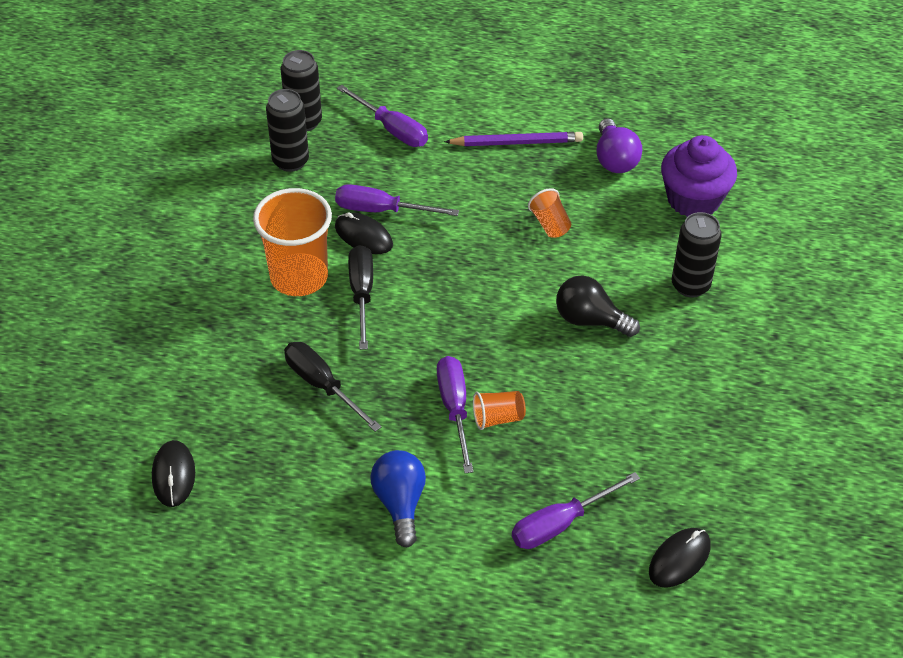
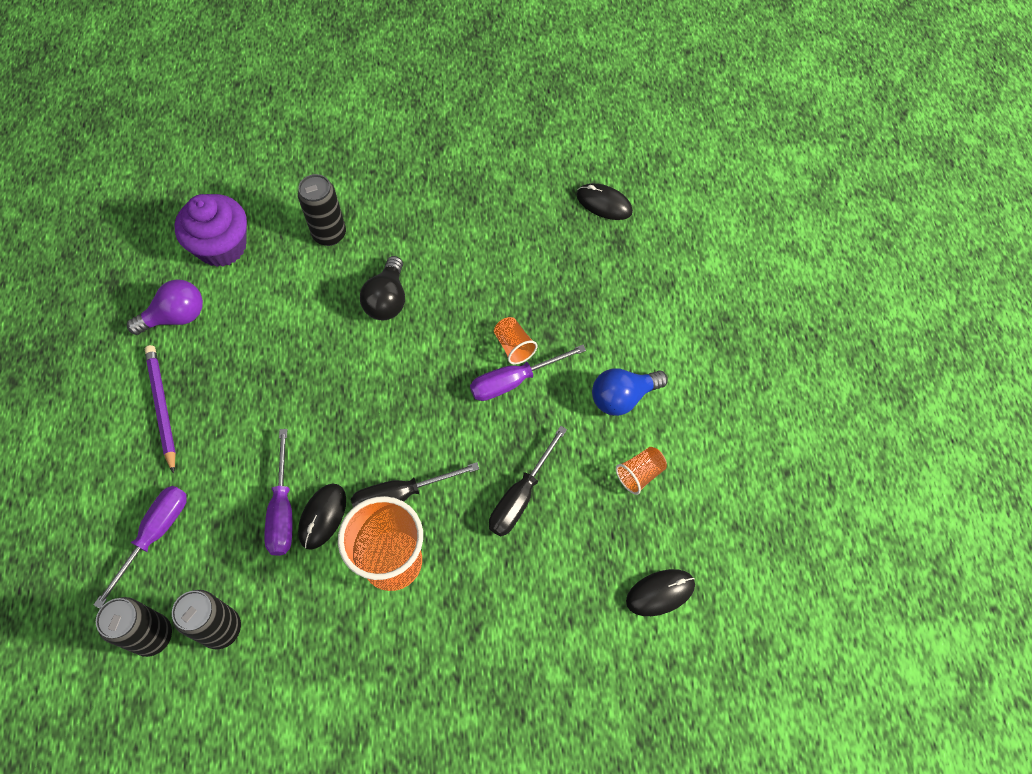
camera: 105 degrees left, 15 degrees up
(550, 224) = (275, 354): orange cup -> orange cup (640, 474)
(560, 524) = (601, 282): purple screwdriver -> none

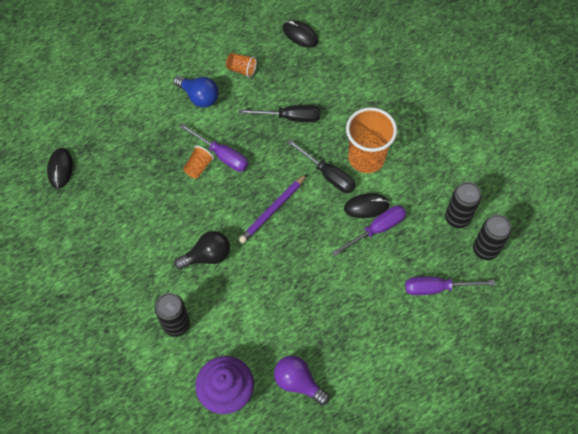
camera: 120 degrees left, 0 degrees up
(162, 407) = (363, 343): purple pencil -> purple pencil (272, 210)

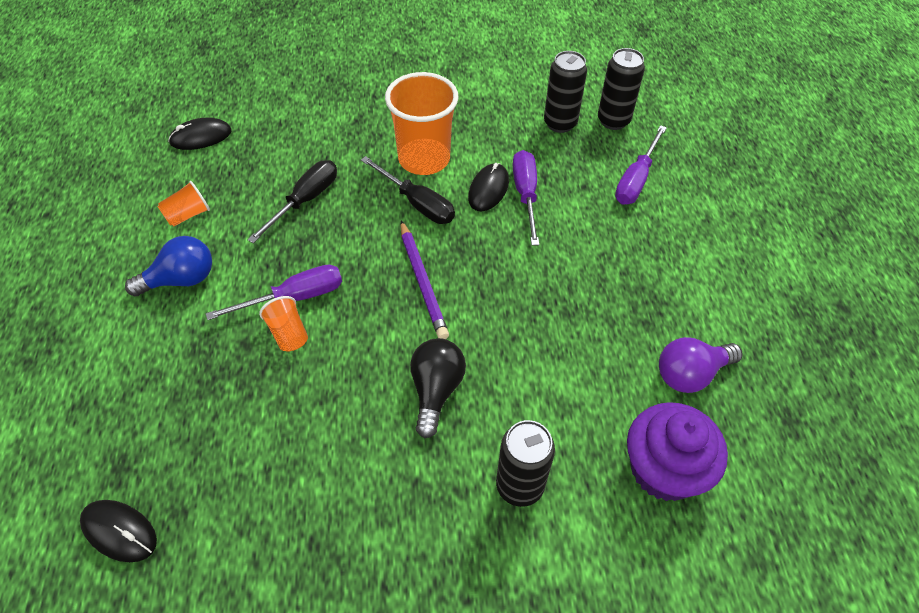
camera: 60 degrees left, 10 degrees down
(328, 175) = (417, 203): black screwdriver -> black screwdriver turned 60 degrees clockwise

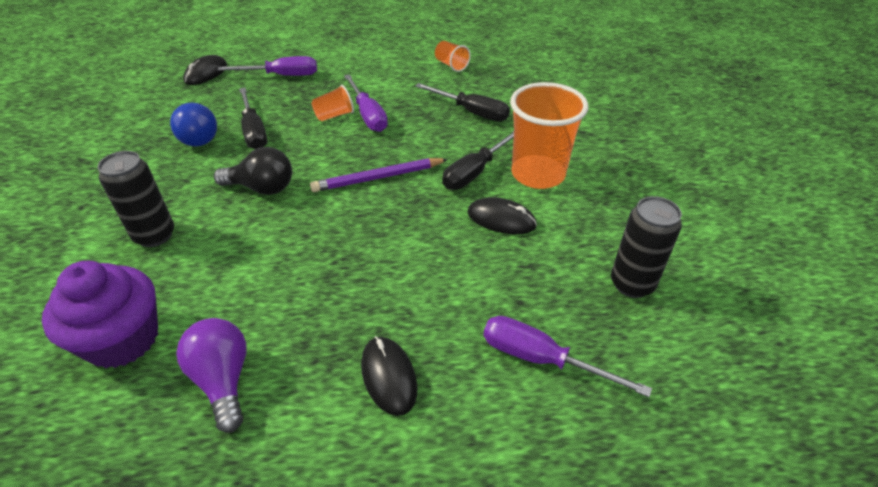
camera: 90 degrees right, 10 degrees down
(181, 280) = (389, 70): blue light bulb -> blue light bulb (199, 137)
(201, 137) = (536, 61): black mouse -> black mouse (389, 376)
(312, 422) = (254, 131): none -> black screwdriver
(525, 195) = (497, 248): purple screwdriver -> purple screwdriver (282, 75)
(613, 121) = (659, 343): black can -> none

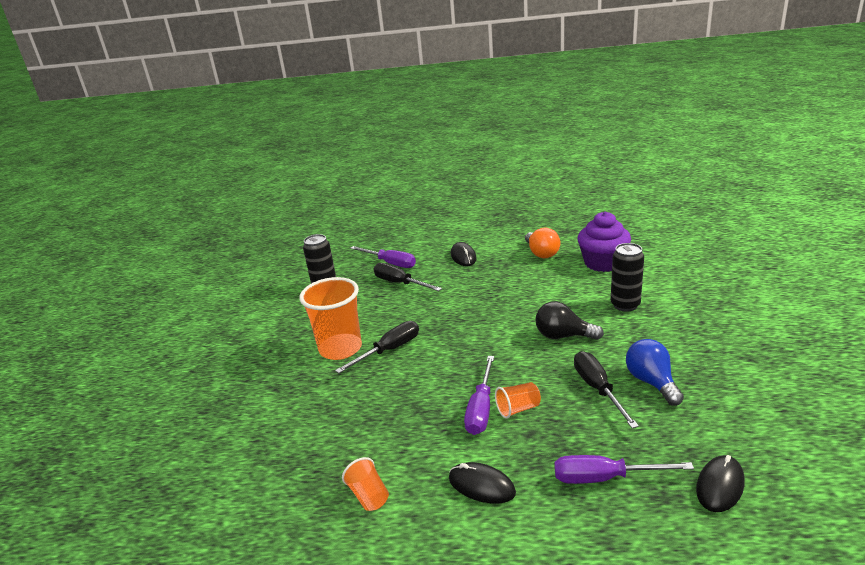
camera: 170 degrees left, 15 degrees down
(223, 380) = (541, 253): purple light bulb -> orange light bulb
(368, 115) = (481, 409): purple screwdriver -> purple screwdriver turned 150 degrees counterclockwise
(378, 178) = (469, 345): purple pencil -> none
(471, 112) = (370, 412): black screwdriver -> black screwdriver (400, 283)
(501, 219) = (383, 318): black mouse -> black mouse (481, 485)

